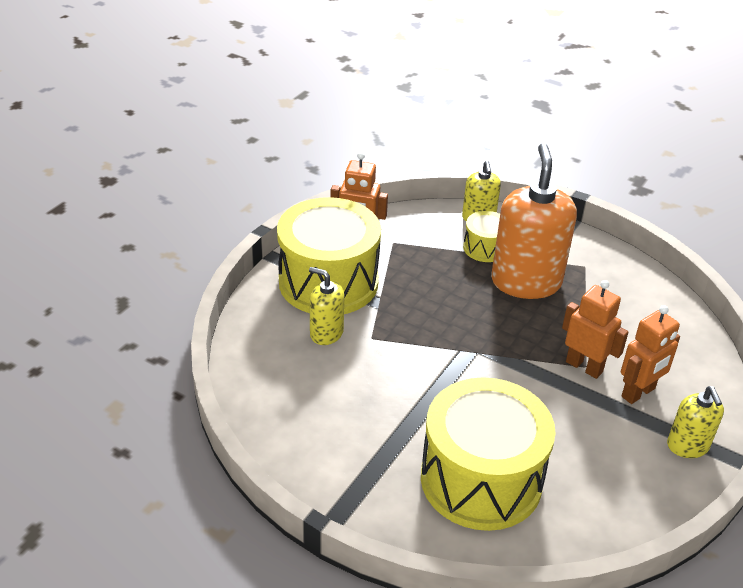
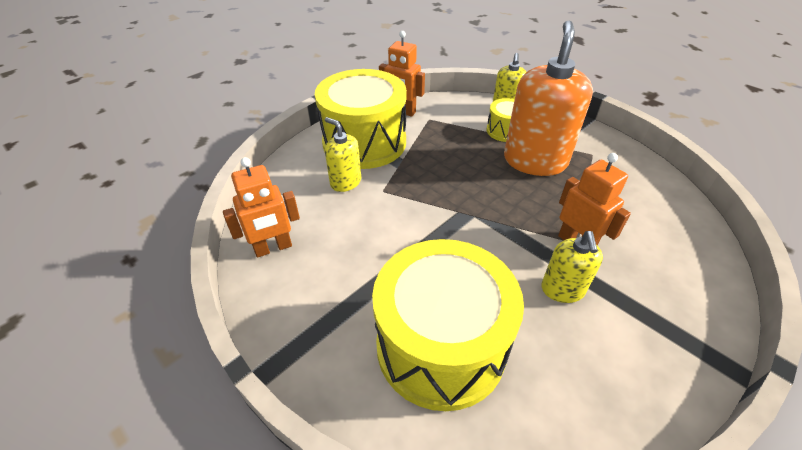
camera: 15 degrees right, 5 degrees up
(638, 393) = (629, 278): orange robot -> orange robot (273, 248)
(687, 446) = (680, 346): yellow soap dispenser -> yellow soap dispenser (562, 290)

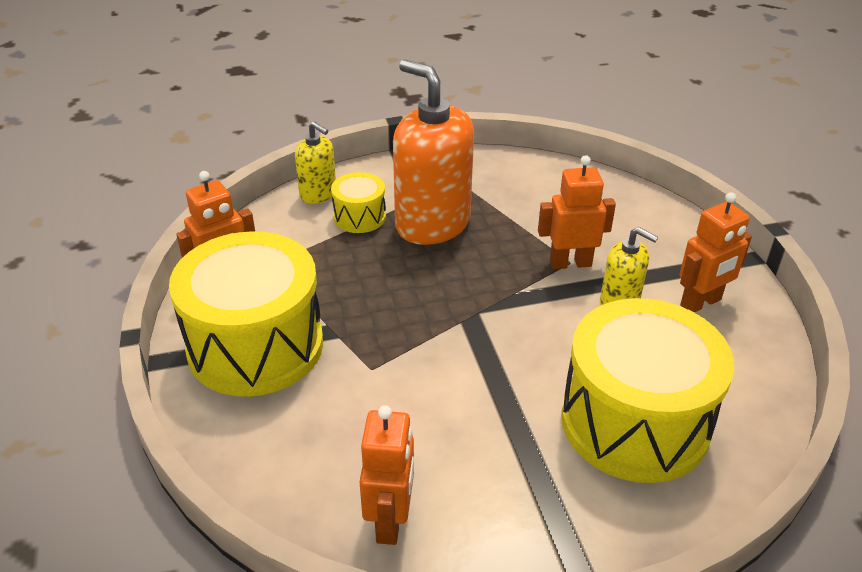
camera: 60 degrees left, 5 degrees down
(345, 182) = (322, 398): yellow soap dispenser -> none
(624, 348) = (701, 303): none -> orange robot

